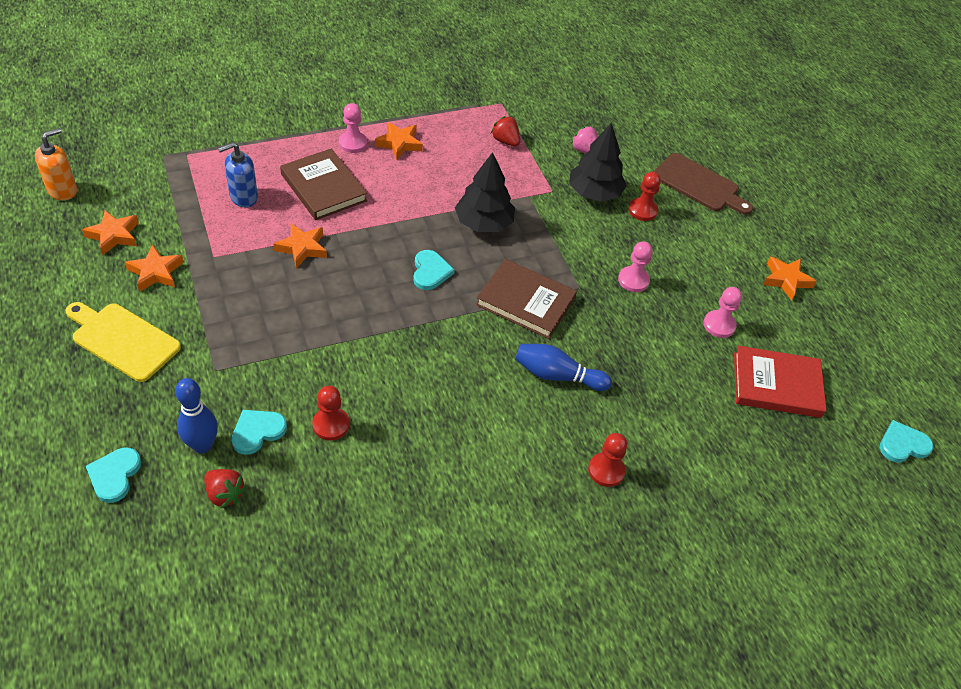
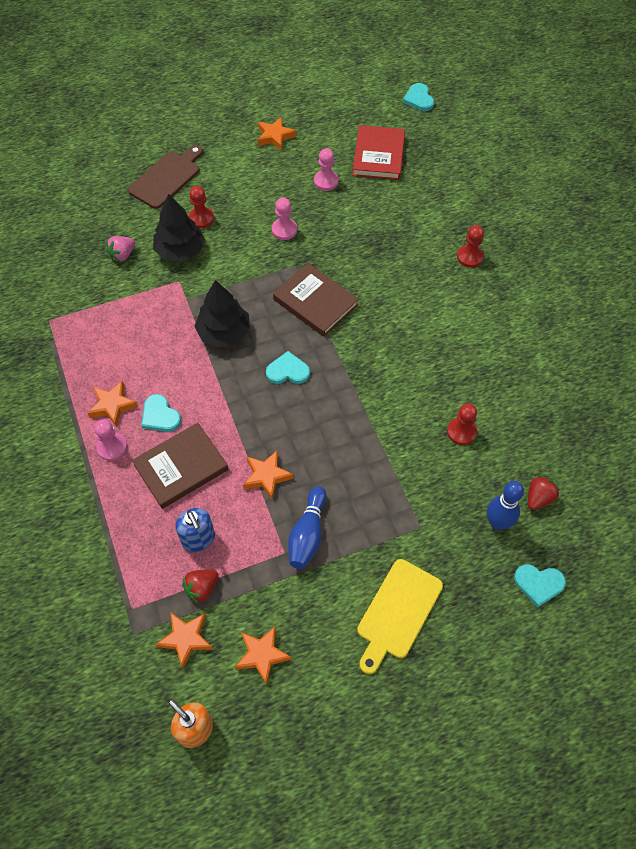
camera: 85 degrees left, 10 degrees up
(156, 272) = (310, 602): orange star -> orange star (186, 639)
(257, 431) = (477, 484): turquoise heart -> turquoise heart (160, 416)
(505, 141) = (109, 316): red strawberry -> red strawberry (202, 588)
(525, 301) = (315, 302): brown book -> brown book turned 75 degrees counterclockwise
(557, 375) = (389, 283): blue bowling pin -> blue bowling pin (308, 534)

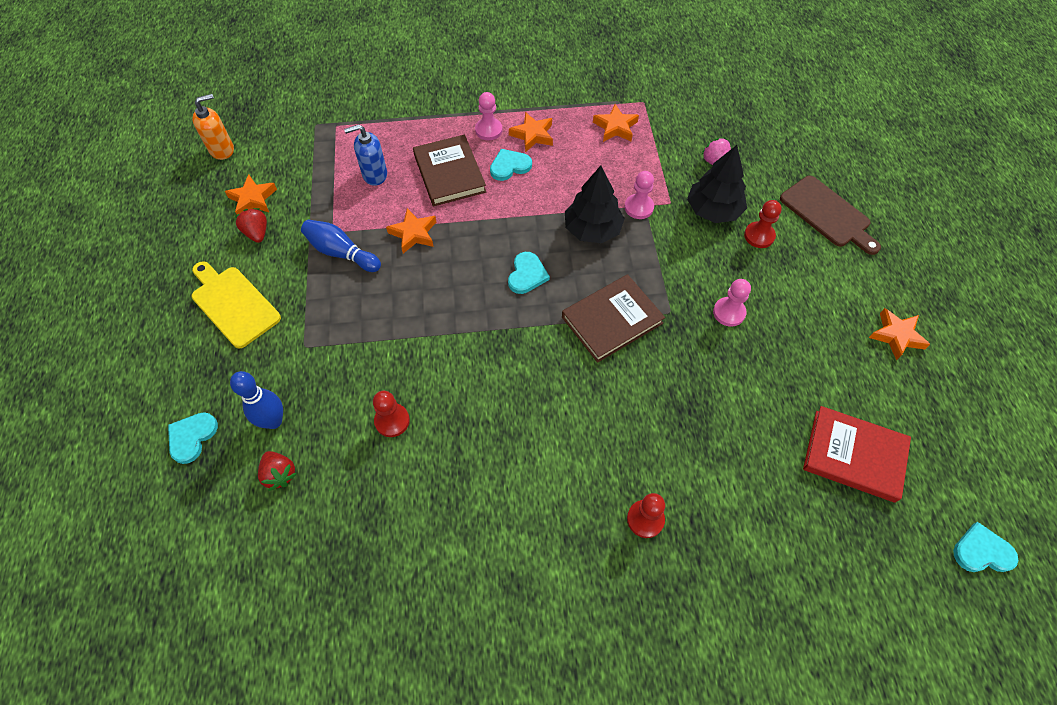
camera: 105 degrees right, 0 degrees up
(186, 639) = (293, 154): orange star -> orange star (615, 127)
(202, 588) = (330, 170): red strawberry -> red strawberry (257, 233)
(326, 181) = (808, 376): pink pawn -> pink pawn (639, 207)

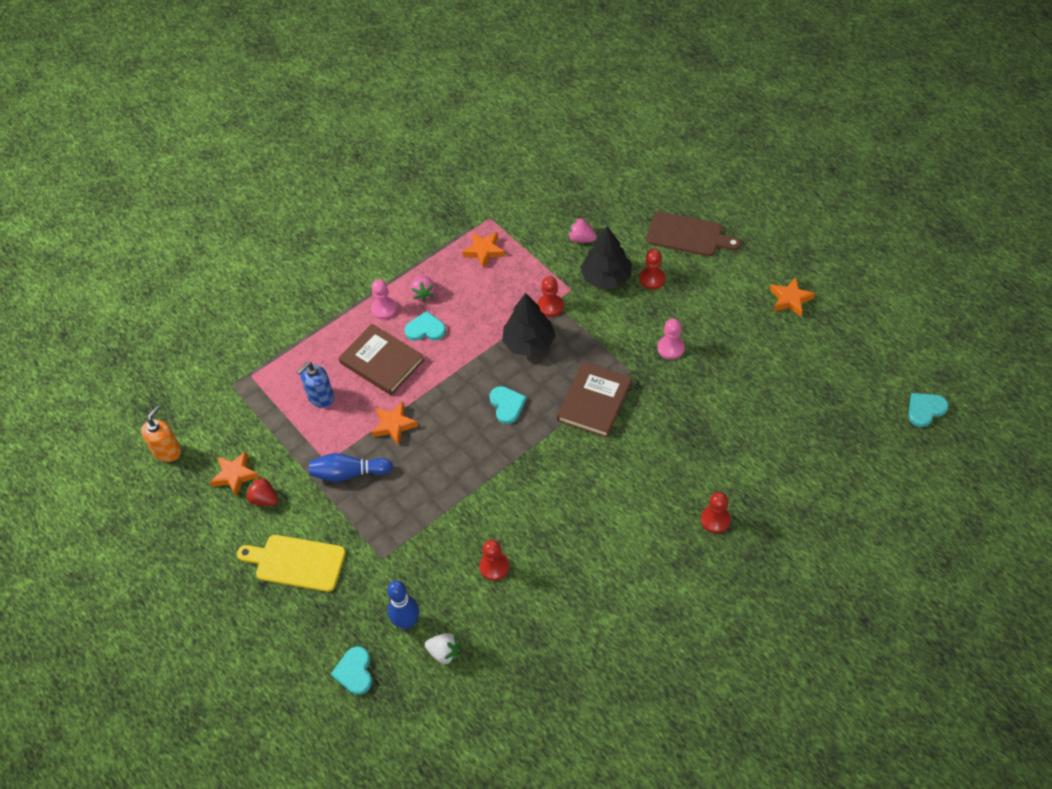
camera: 30 degrees left, 5 degrees down
(280, 474) = (444, 652): red strawberry -> white strawberry
(509, 166) = (425, 329): turquoise heart -> turquoise heart turned 60 degrees clockwise
(532, 135) = (423, 293): orange star -> pink strawberry
(639, 207) = (550, 306): pink pawn -> red pawn
(854, 455) = (815, 397): red book -> none

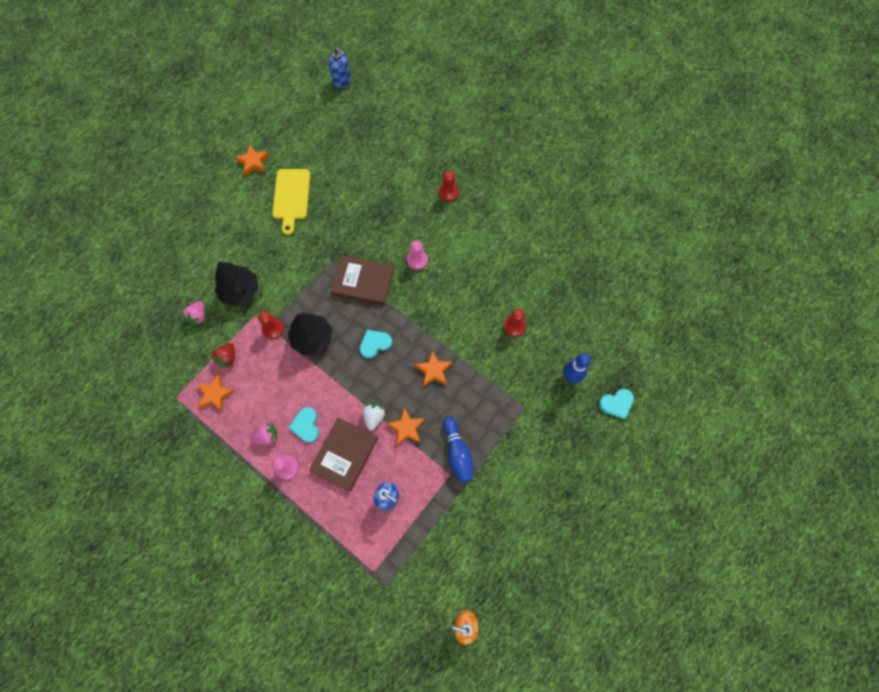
camera: 105 degrees left, 15 degrees up
(235, 475) = (477, 551): orange star -> orange star (433, 370)
(264, 499) = (494, 517): red strawberry -> red strawberry (227, 358)
(296, 562) = (543, 472): yellow cutting board -> yellow cutting board (291, 197)
(444, 652) = (586, 346): white strawberry -> white strawberry (374, 417)
(652, 279) = (239, 257): red pawn -> none
(670, 348) = (307, 236): pink pawn -> pink pawn (417, 260)
(688, 235) = (192, 236): brown cutting board -> none
(925, 409) = (342, 81): turquoise heart -> blue soap dispenser

